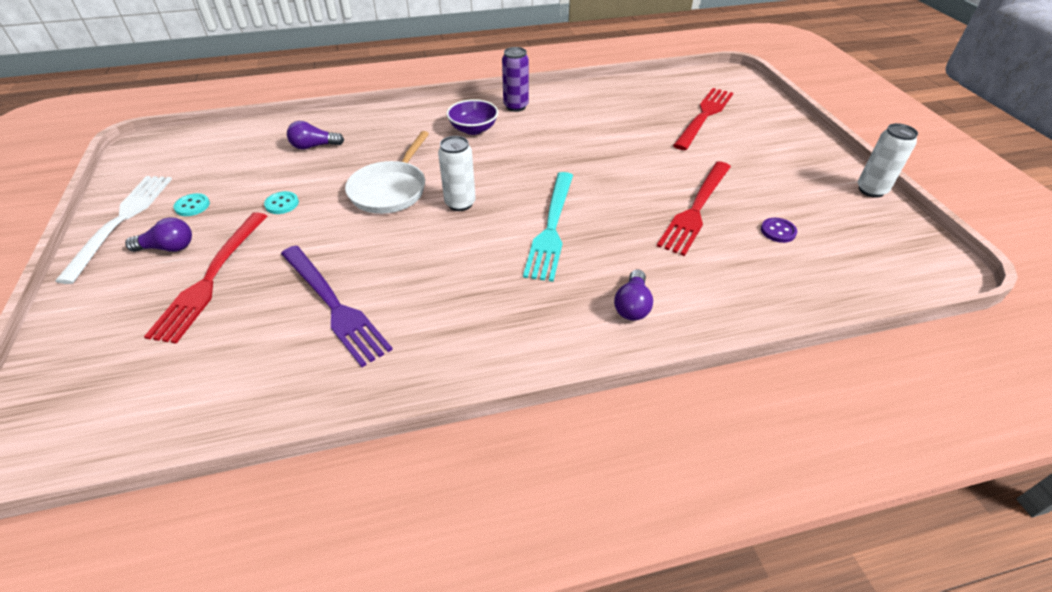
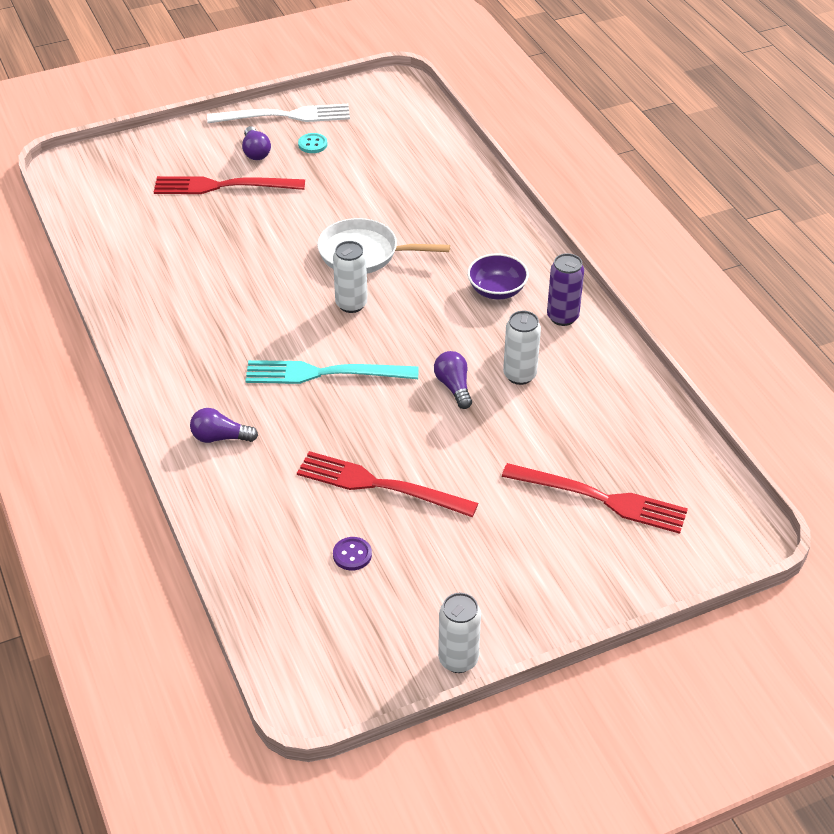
camera: 80 degrees right, 0 degrees up
(282, 204) = (326, 193): turquoise button -> none
(314, 146) = (427, 185): purple light bulb -> purple light bulb (454, 387)
(334, 305) = (200, 258): purple fork -> none
(575, 131) = (519, 375): none -> white can

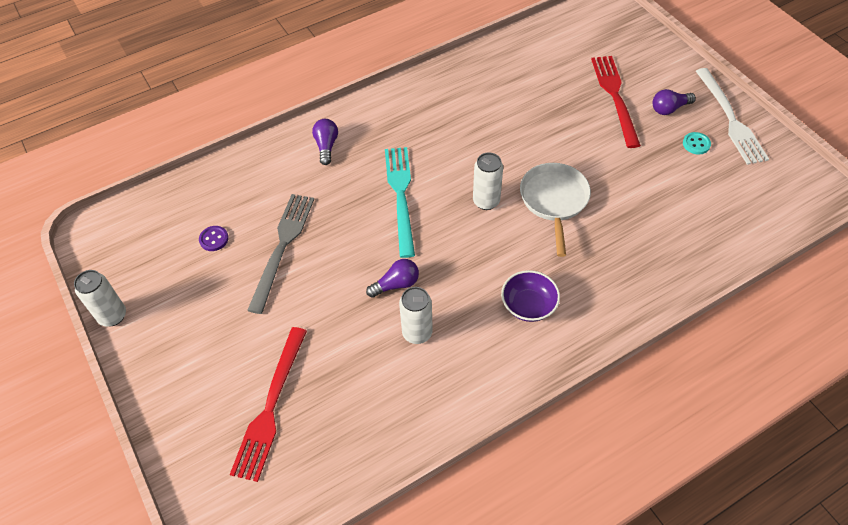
camera: 85 degrees right, 10 degrees up
(379, 485) = (282, 247): red fork -> grey fork
(562, 317) = (502, 363): purple can -> none

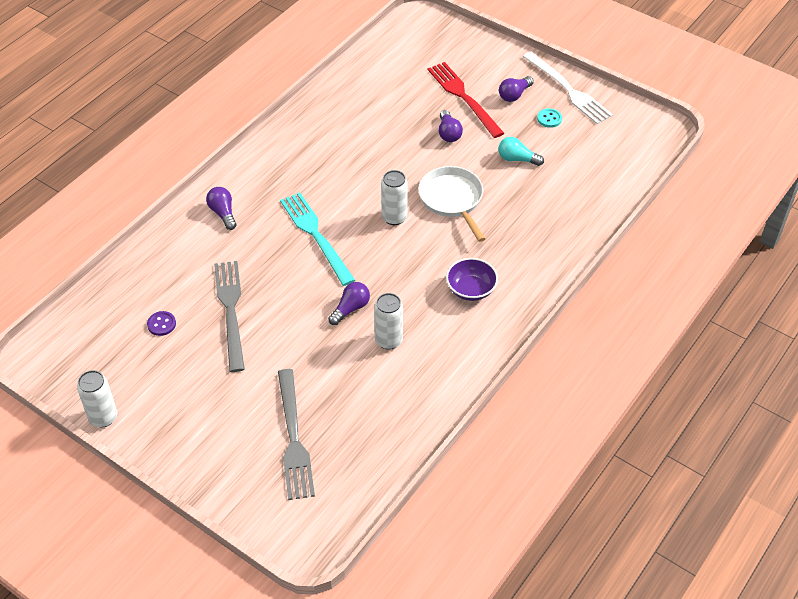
camera: 25 degrees left, 5 degrees down
(270, 407) = (293, 438): red fork -> grey fork
(582, 129) = (448, 133): none -> purple light bulb
(642, 177) = (517, 159): none -> turquoise light bulb

